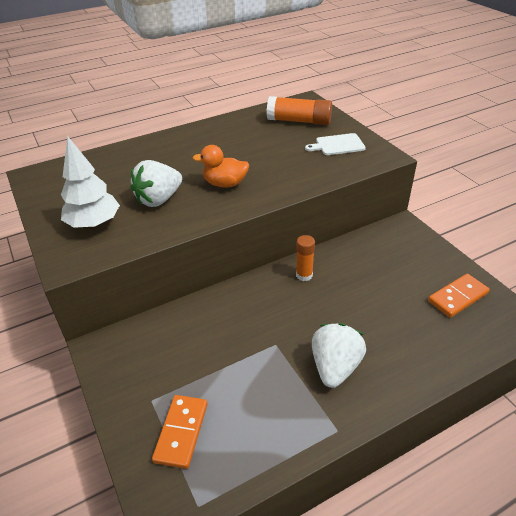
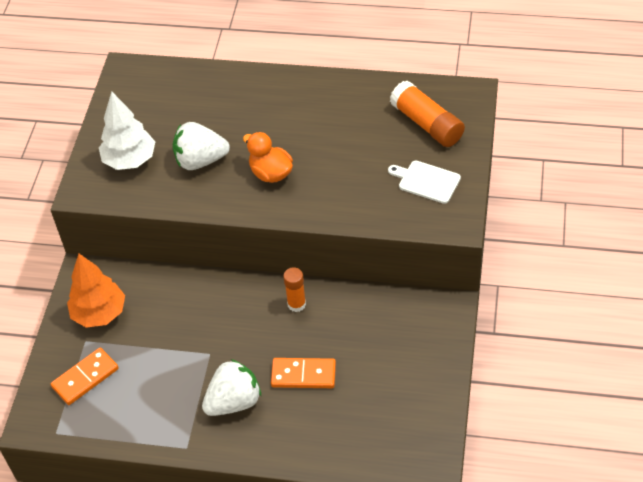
camera: 40 degrees right, 10 degrees up
(145, 370) = (99, 313): none -> orange tree
(457, 297) = (405, 410): orange domino -> orange domino (303, 375)

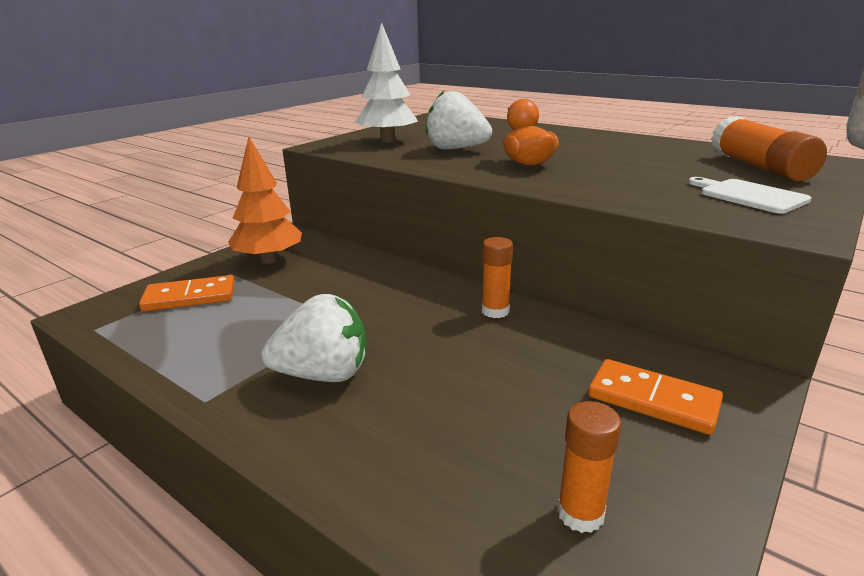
camera: 25 degrees right, 25 degrees down
(303, 375) = (450, 380): orange domino -> orange domino (653, 400)
(398, 424) = (580, 513): none -> orange glue stick

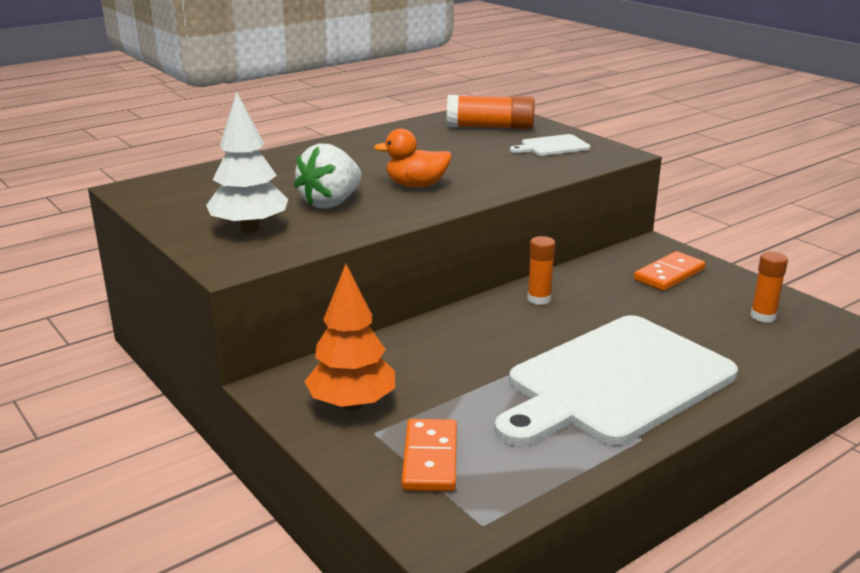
camera: 75 degrees left, 0 degrees up
(323, 374) = (615, 382): white strawberry -> white cutting board

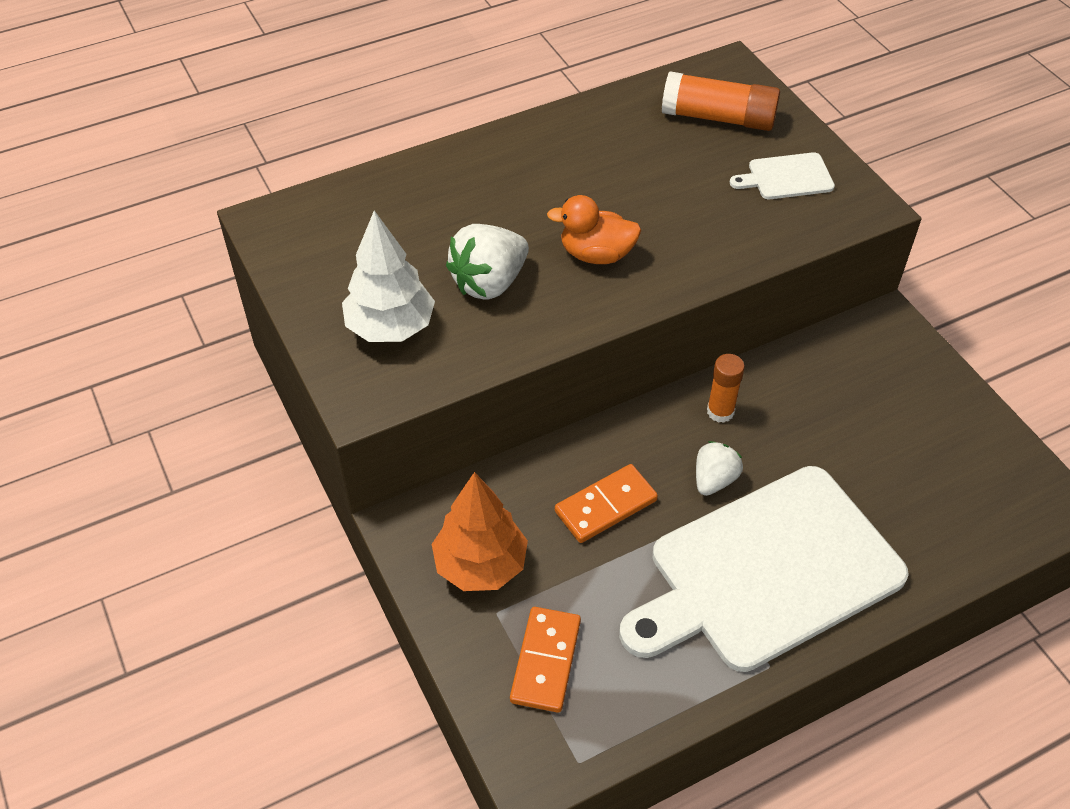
camera: 10 degrees right, 25 degrees up
(548, 335) = (714, 480): none -> white strawberry
(669, 274) = (888, 384): orange domino -> orange domino (605, 506)
(763, 316) = (974, 481): orange glue stick -> none

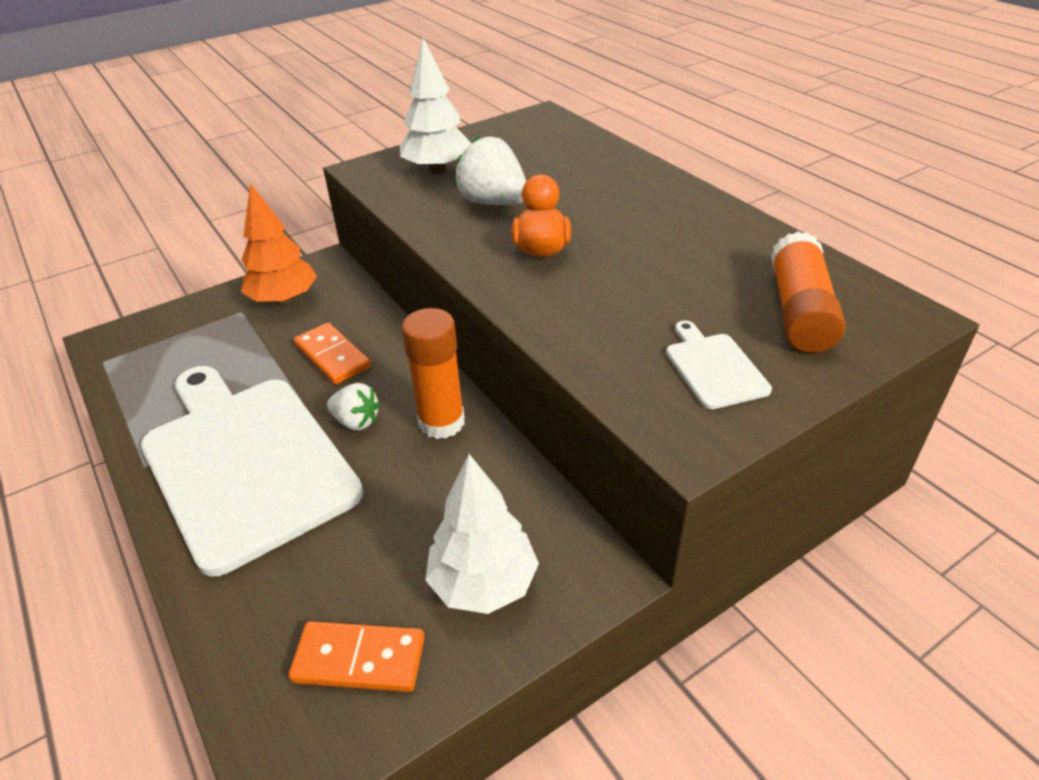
camera: 85 degrees right, 10 degrees down
(546, 661) = (191, 338): orange domino -> orange domino (359, 659)
(720, 411) = (441, 422): orange glue stick -> orange glue stick, size x1.62
(901, 392) = (483, 583): none -> white tree

